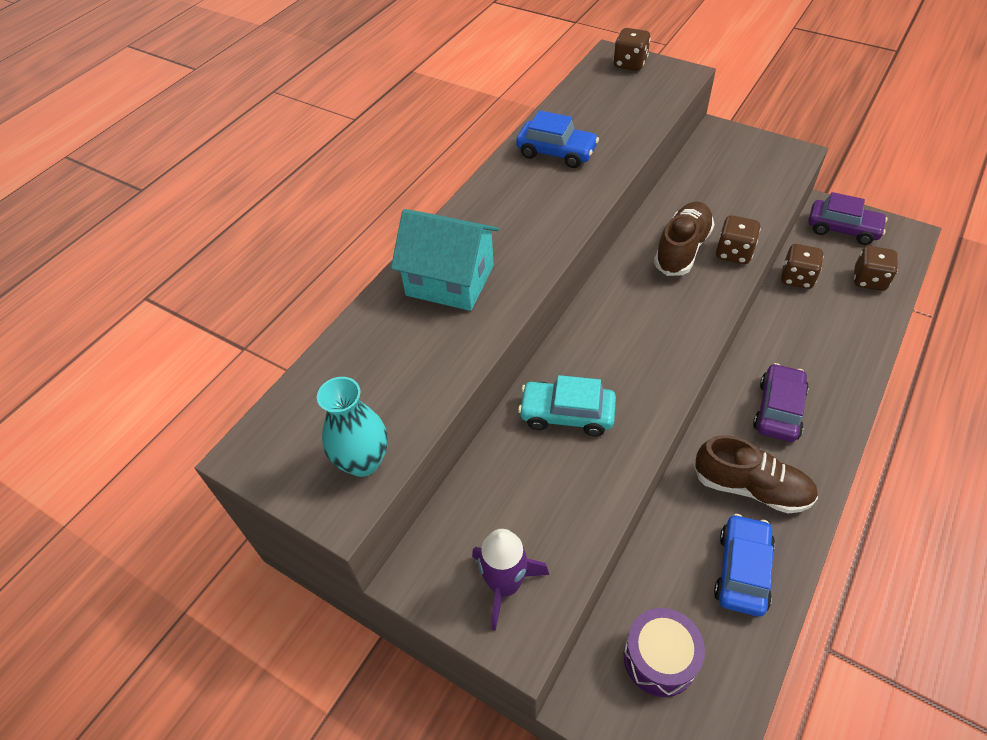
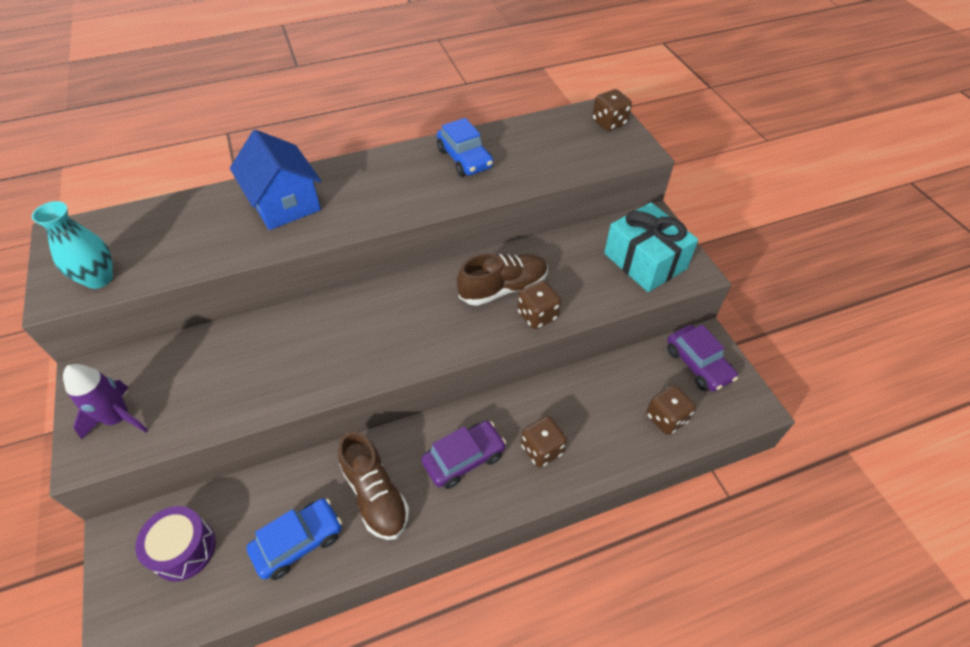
camera: 35 degrees right, 0 degrees up
(450, 280) = (284, 203): turquoise house -> blue house
(567, 414) = (282, 345): turquoise car -> none
(753, 165) = (645, 261): none -> turquoise gift
(797, 278) = (607, 376): brown dice -> brown dice (542, 449)

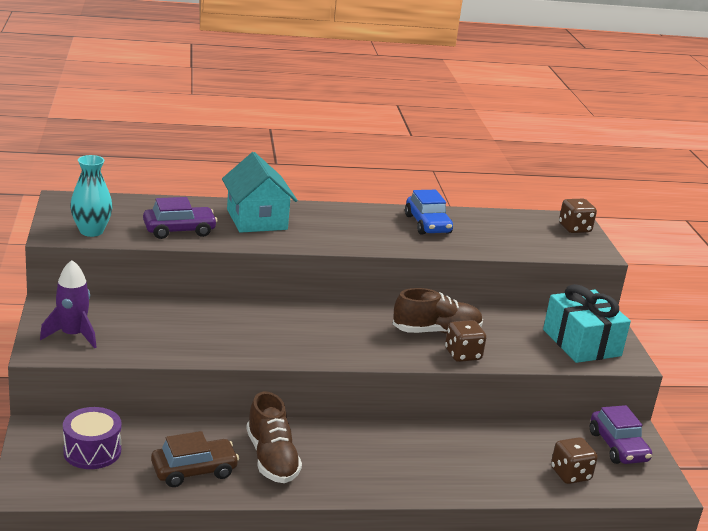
camera: 10 degrees right, 25 degrees down
(284, 203) = (257, 219): blue house -> turquoise house
(299, 542) = (194, 470): blue car -> brown car
(464, 459) = (362, 455): purple car -> purple car (179, 230)
(542, 449) = (439, 466): brown dice -> none

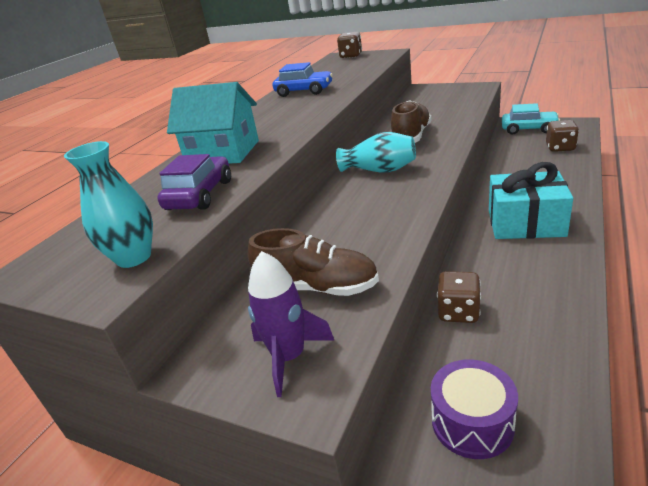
camera: 50 degrees left, 5 degrees up
(194, 470) = (531, 334): brown car -> none
(272, 458) = (517, 275): brown shoe -> brown shoe (317, 287)
(345, 325) = (379, 170): none -> turquoise vase
(463, 354) = (451, 131): brown dice -> brown dice (458, 312)
(581, 343) = (451, 96): turquoise gift -> turquoise gift (525, 223)
(618, 446) = (528, 129): purple car -> turquoise car

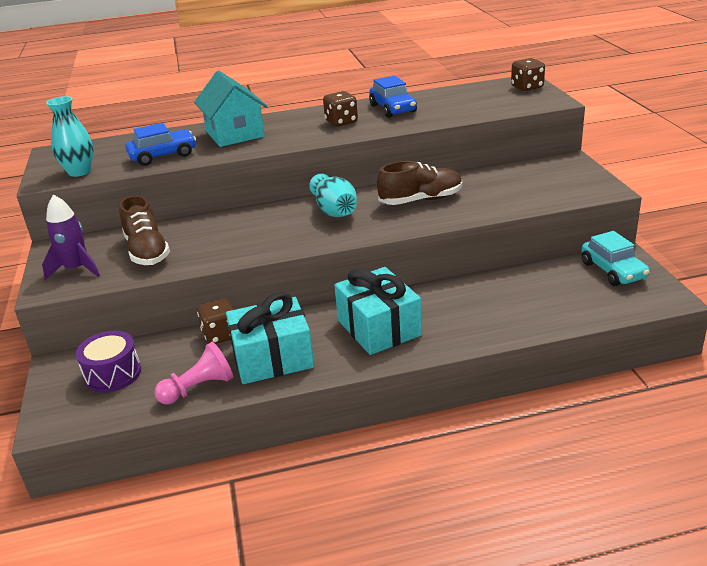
camera: 50 degrees right, 0 degrees up
(200, 195) = (163, 155): purple car -> blue car
(531, 289) = (272, 358): none -> turquoise gift
(556, 353) = (198, 388): none -> pink pawn
(560, 148) = (576, 304): brown dice -> brown dice (341, 122)

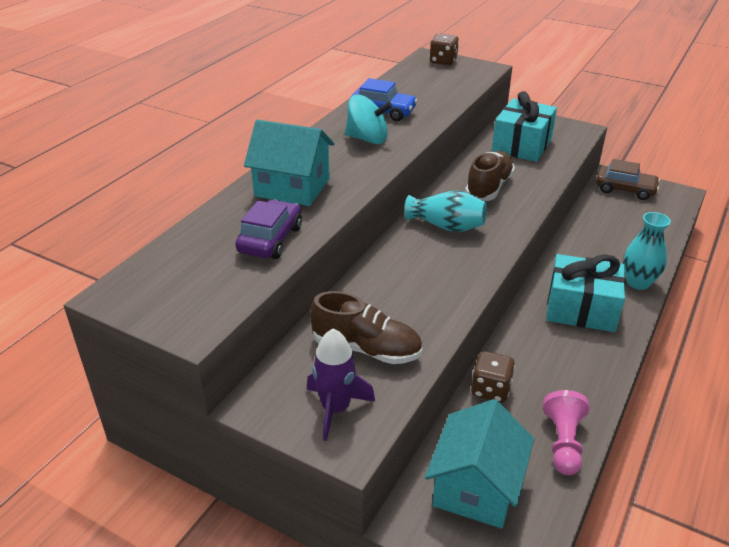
camera: 50 degrees left, 5 degrees up
(79, 172) = (214, 300): turquoise vase -> turquoise vase (638, 282)
(113, 374) = (476, 487): purple drum -> turquoise house
(163, 155) = (270, 239): blue car -> purple car
(272, 358) = (562, 379): turquoise gift -> turquoise gift (521, 145)
(341, 122) = (367, 139): brown dice -> turquoise spinning top
(613, 270) = (625, 190): turquoise car -> brown car

